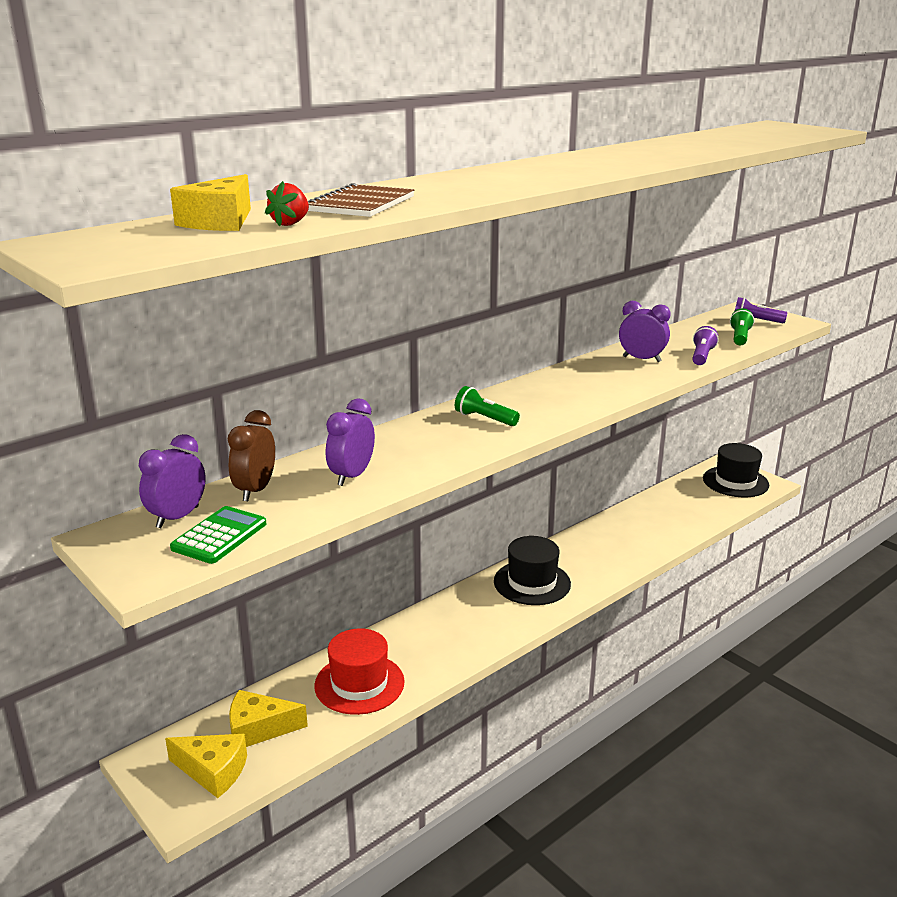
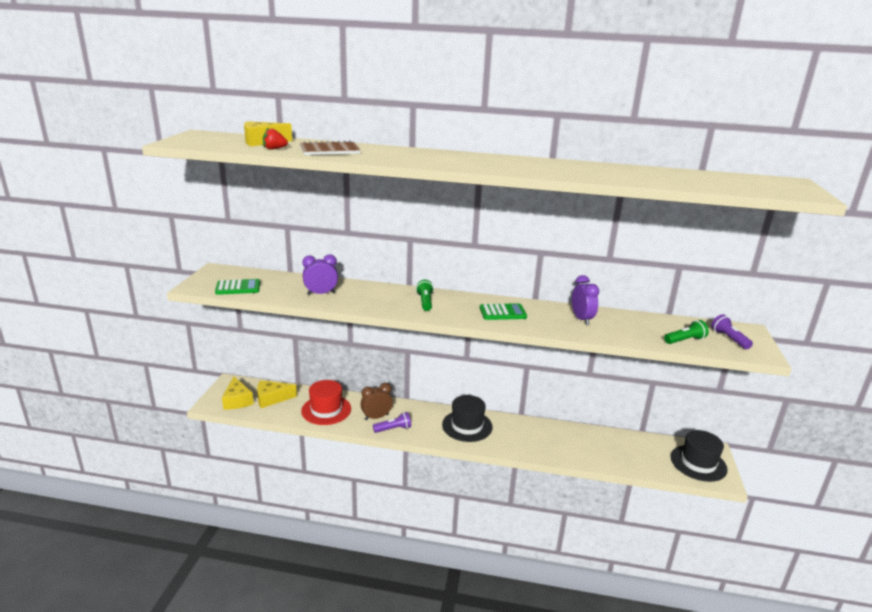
camera: 50 degrees right, 0 degrees up
(177, 517) = (244, 275): purple clock -> none
(255, 490) = (283, 280): brown clock -> brown clock (376, 417)
(259, 729) = (272, 399): yellow cheese -> yellow cheese turned 60 degrees counterclockwise
(575, 388) = (502, 312): none -> green calculator
(702, 356) = (623, 336): purple flashlight -> purple flashlight (393, 429)

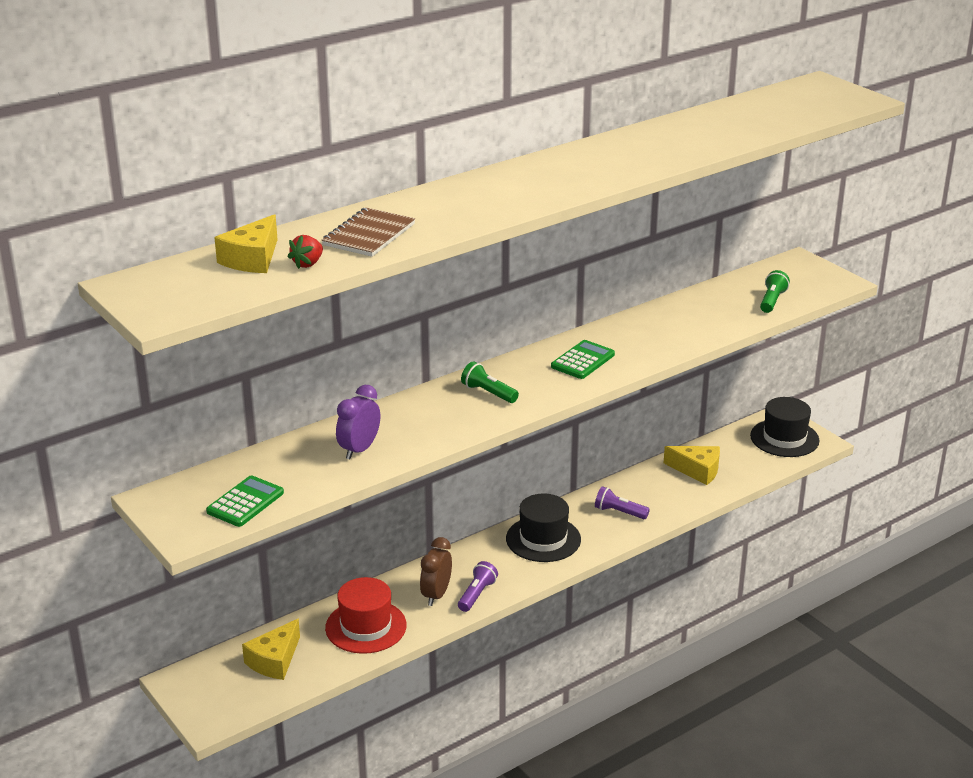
camera: 45 degrees left, 5 degrees up
(237, 400) = (234, 693): yellow cheese -> yellow cheese (697, 470)
(581, 319) = (660, 326): purple clock -> none
(729, 339) = (799, 279): purple flashlight -> purple flashlight (619, 512)

